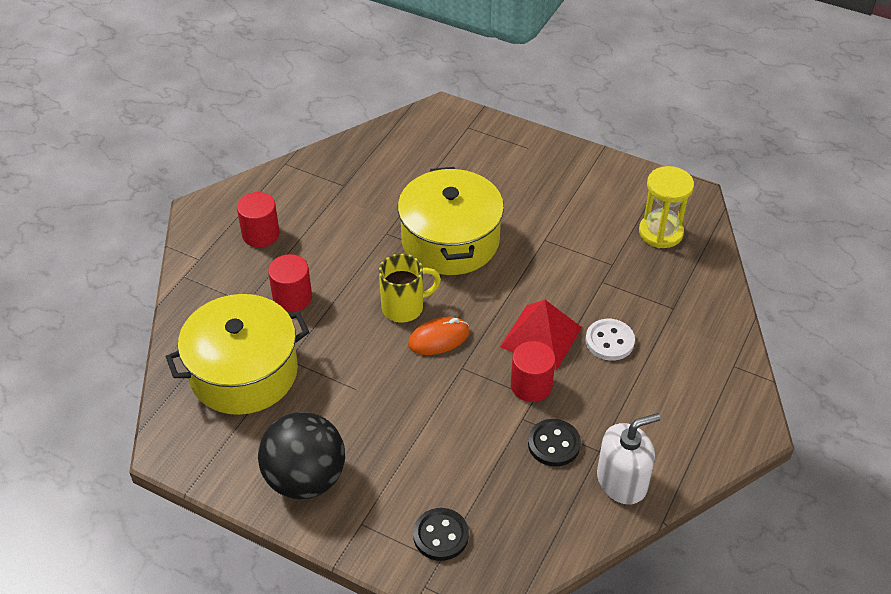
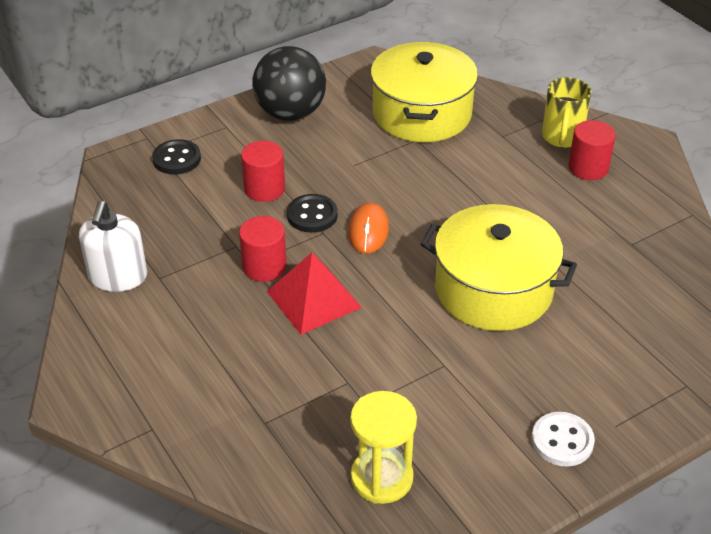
camera: 120 degrees right, 5 degrees down
(292, 298) = (488, 162): red cylinder -> red cylinder (264, 189)
(404, 307) = (424, 224): yellow mug -> yellow mug (562, 138)
(554, 444) = (192, 253): black button -> black button (312, 215)
(609, 341) = (266, 346): white button -> white button (562, 441)

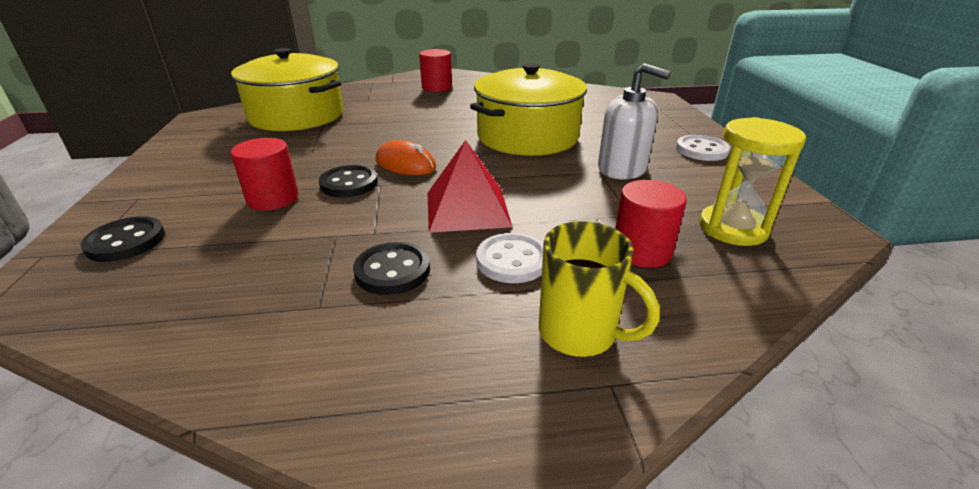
camera: 65 degrees left, 10 degrees down
(118, 276) = (269, 348): white soap dispenser -> white soap dispenser (622, 168)
(210, 293) = (392, 271): none -> black button
(254, 349) = (512, 260): none -> white button
(264, 266) = (390, 225): red cylinder -> red cylinder (641, 251)
(290, 113) = (189, 162): black ball -> none
(562, 138) = (397, 87): yellow mug -> yellow mug (580, 333)

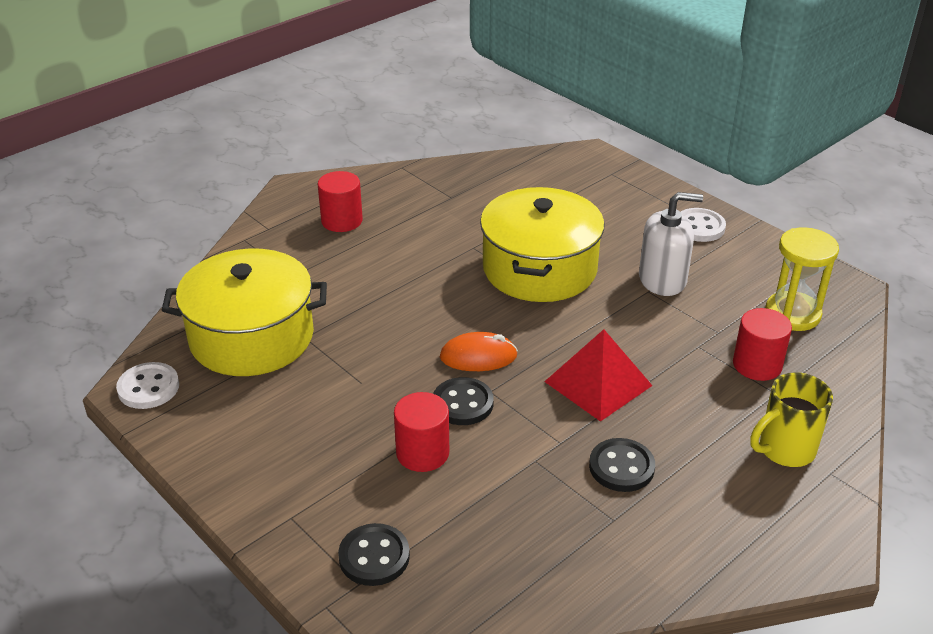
camera: 35 degrees left, 5 degrees up
(512, 260) = (687, 416): white button -> white button (148, 388)
(580, 333) = (785, 450): yellow mug -> yellow mug turned 150 degrees clockwise

